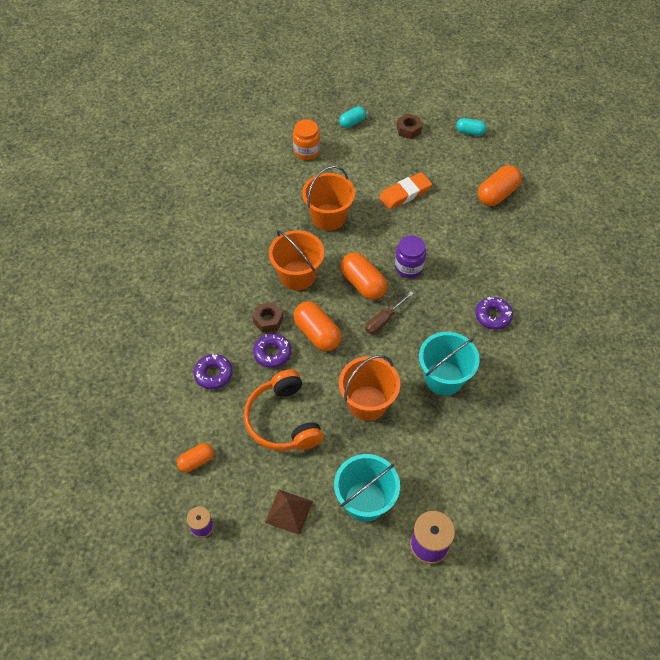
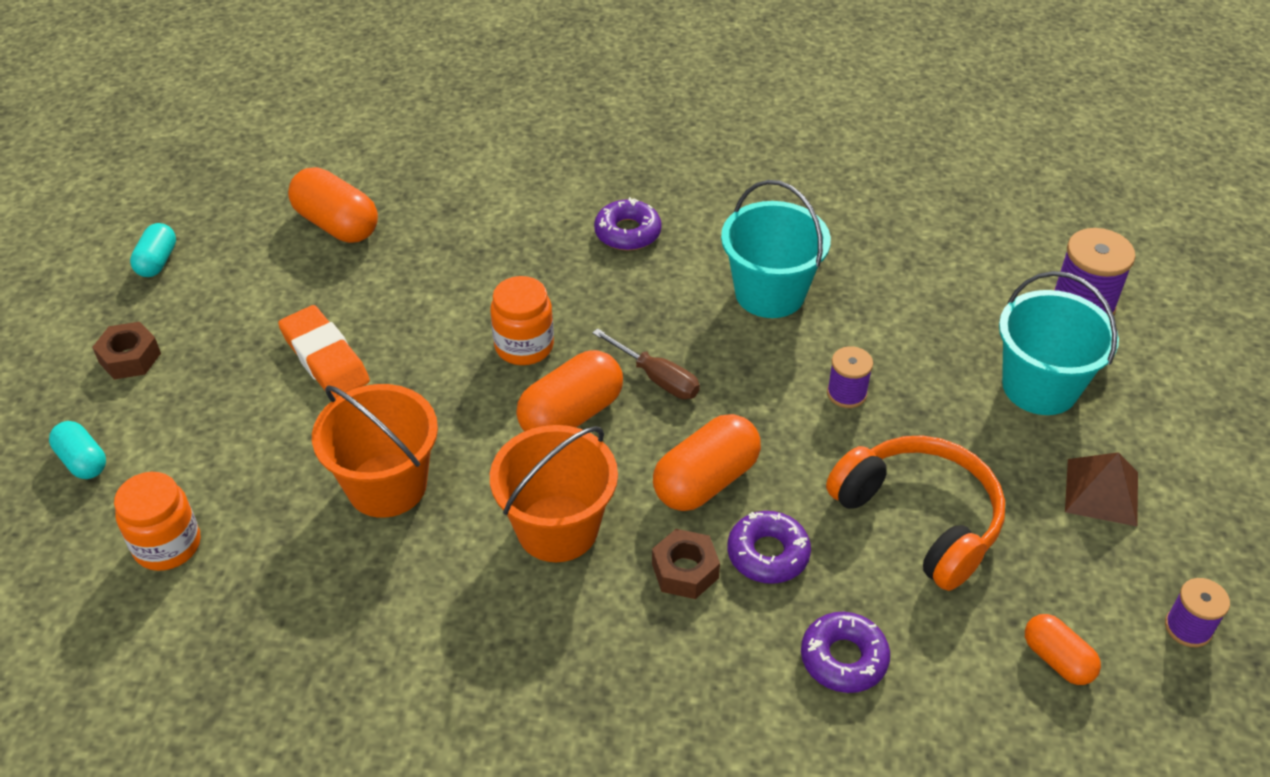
camera: 95 degrees left, 10 degrees down
(283, 420) = (919, 519): orange headphones -> orange headphones turned 105 degrees counterclockwise
(367, 403) = (846, 393): orange bucket -> purple spool
(409, 267) = (524, 346): purple jar -> orange jar

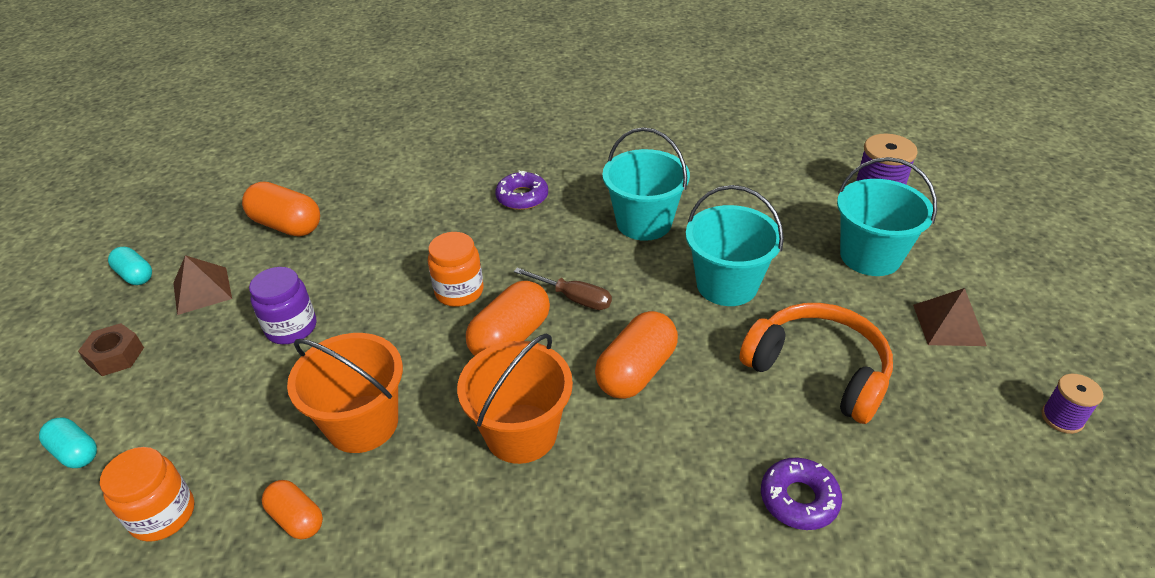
camera: 10 degrees left, 5 degrees down
(157, 261) = (135, 275): turquoise capsule -> turquoise capsule turned 45 degrees counterclockwise
(230, 293) = (202, 290): none -> brown pyramid
(325, 358) = (291, 328): orange eraser -> purple jar
(685, 571) = (640, 449): brown nut -> none
(768, 554) = (706, 421): purple donut -> none
(846, 393) = (727, 285): purple spool -> turquoise bucket
(1057, 659) = (973, 465): orange capsule -> orange capsule (297, 518)

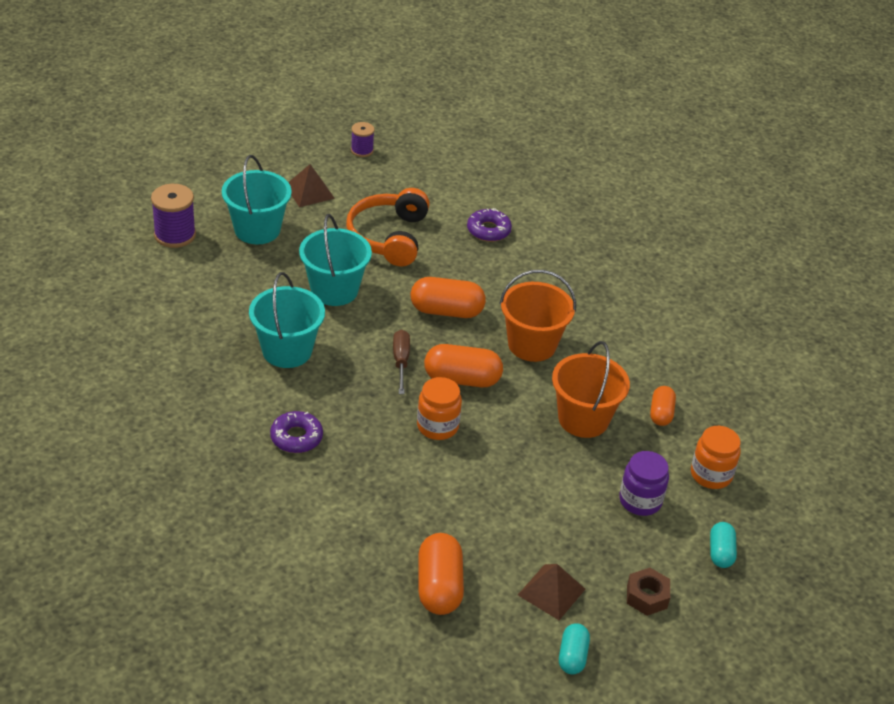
camera: 125 degrees left, 0 degrees up
(291, 328) = (542, 505): purple jar -> purple jar (640, 501)

